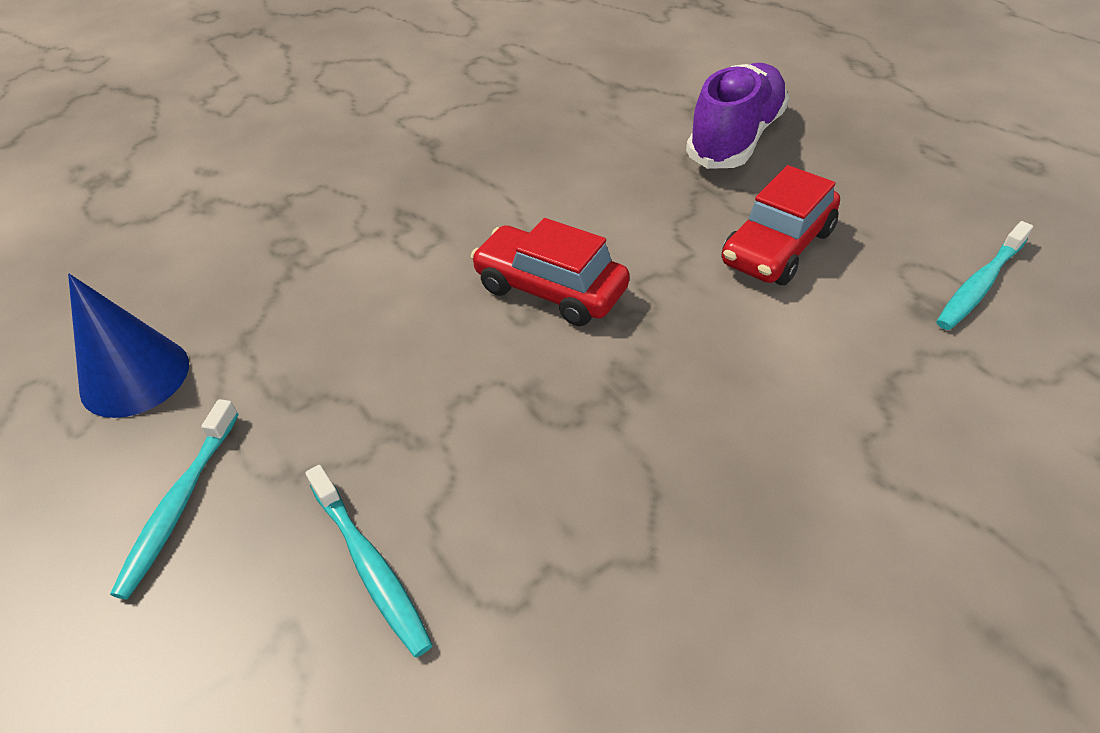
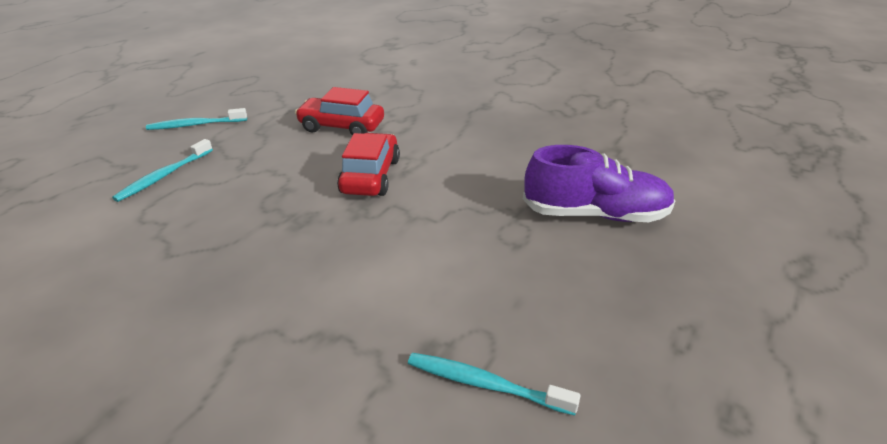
camera: 65 degrees right, 10 degrees down
(135, 376) = (265, 93): blue cone -> none
(777, 247) = (466, 257): red car -> red car (342, 127)

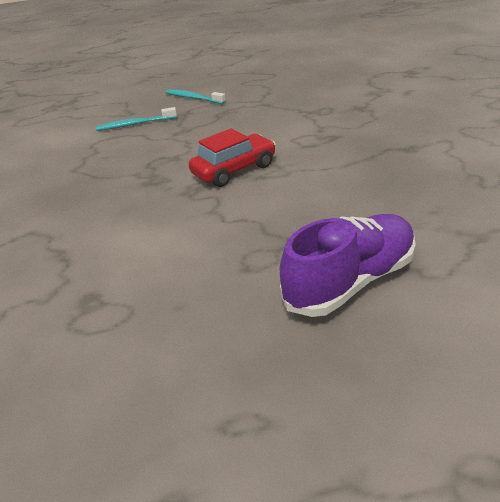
camera: 50 degrees right, 0 degrees up
(342, 127) = (271, 128): red car -> none
(485, 384) = (78, 341): turquoise toothbrush -> none
(595, 214) = (350, 281): purple shoe -> purple shoe turned 90 degrees counterclockwise

